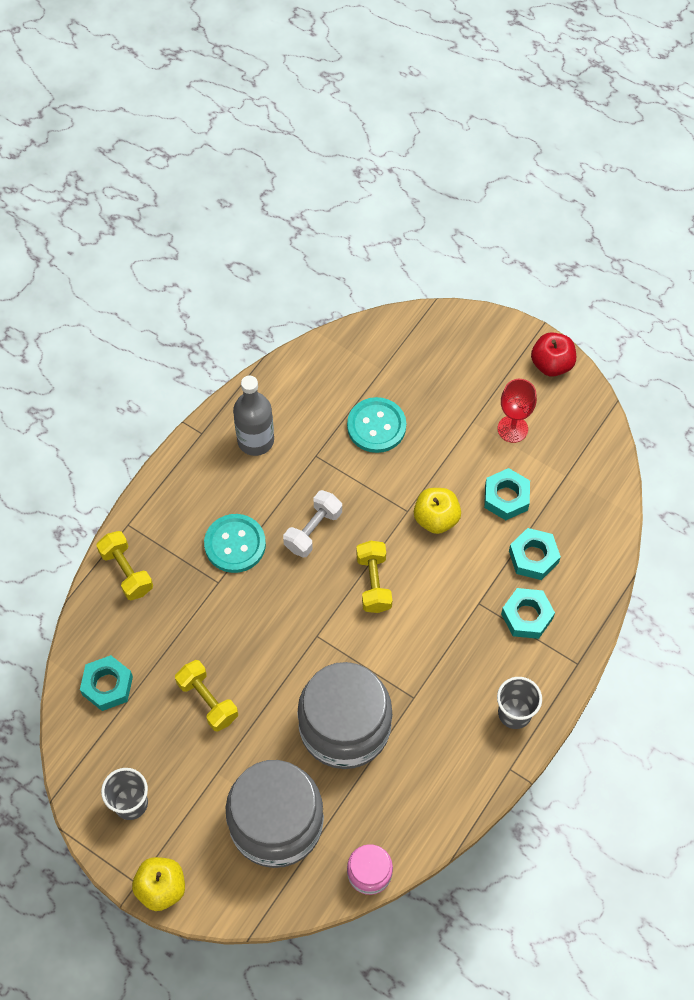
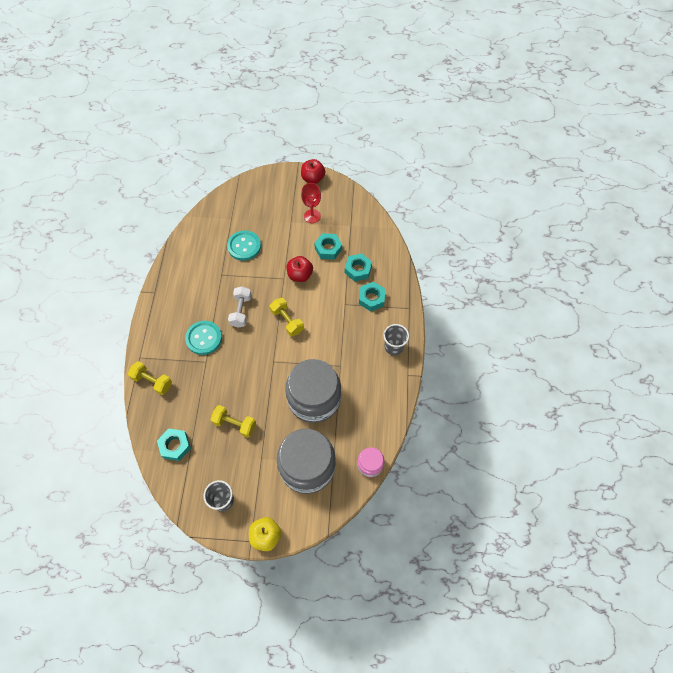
camera: 30 degrees left, 0 degrees up
(255, 440) = (185, 282): grey bottle -> none
(436, 518) = (300, 275): yellow apple -> red apple

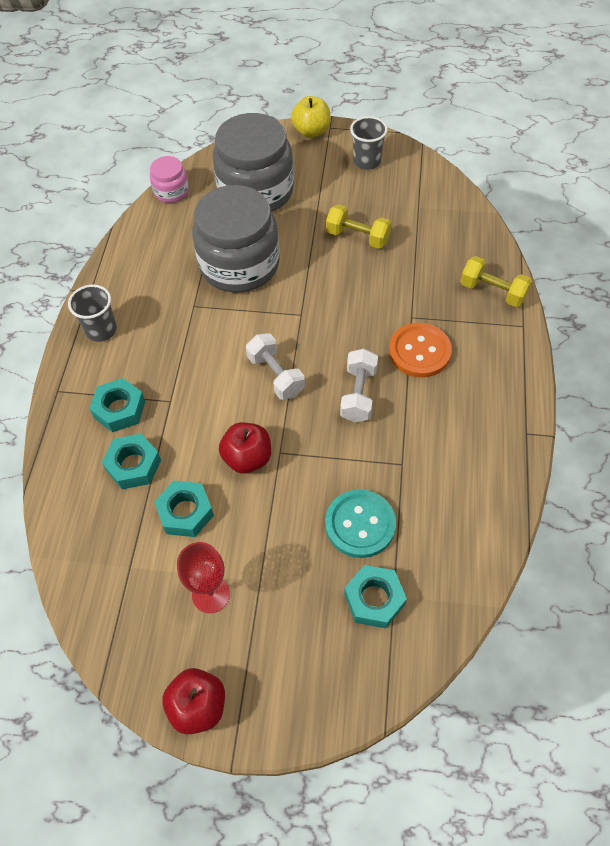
camera: 175 degrees left, 5 degrees down
(175, 446) = (440, 215): turquoise nut -> turquoise nut (374, 599)
(204, 338) = (419, 351): turquoise button -> orange button
(287, 321) = (276, 375): yellow dumbbell -> white dumbbell

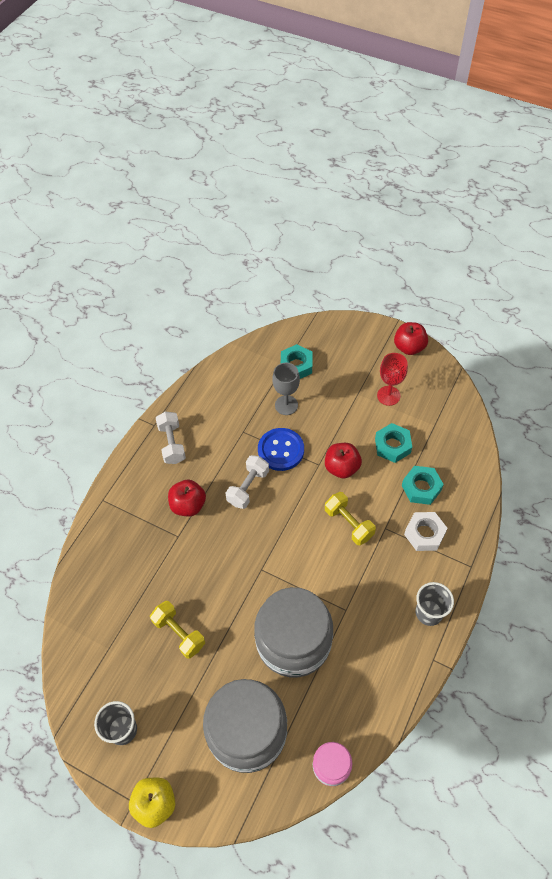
camera: 160 degrees left, 0 degrees up
(119, 409) = (424, 534): turquoise nut -> white nut
(276, 375) = (300, 522): white dumbbell -> white dumbbell (172, 443)
(338, 455) = (281, 450): none -> blue button
(360, 524) = (286, 405): turquoise button -> grey goblet
(419, 351) = (188, 505): orange button -> red apple
(492, 291) = (104, 536): yellow dumbbell -> yellow dumbbell (348, 523)

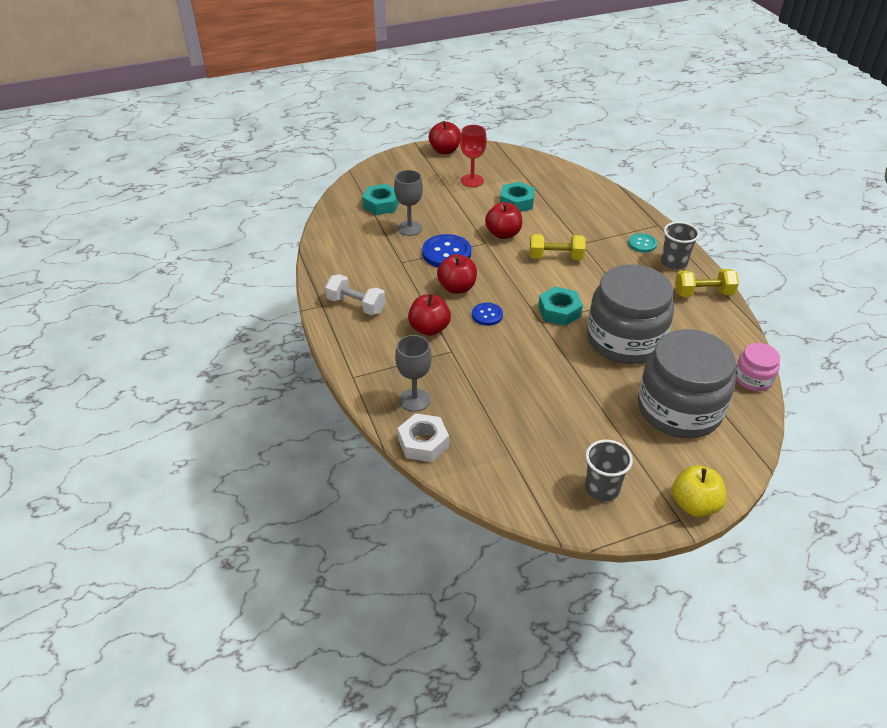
camera: 50 degrees left, 15 degrees down
(111, 552) = (414, 400): none -> grey goblet
(179, 633) = (546, 400): yellow dumbbell -> yellow dumbbell (703, 293)
(236, 529) = (487, 315): none -> blue button
(248, 487) = (457, 287): white dumbbell -> red apple
(421, 488) = (568, 210): turquoise nut -> turquoise nut (559, 311)
(424, 534) = (608, 229): white nut -> white nut (423, 443)
(430, 572) = (642, 244): none -> turquoise button

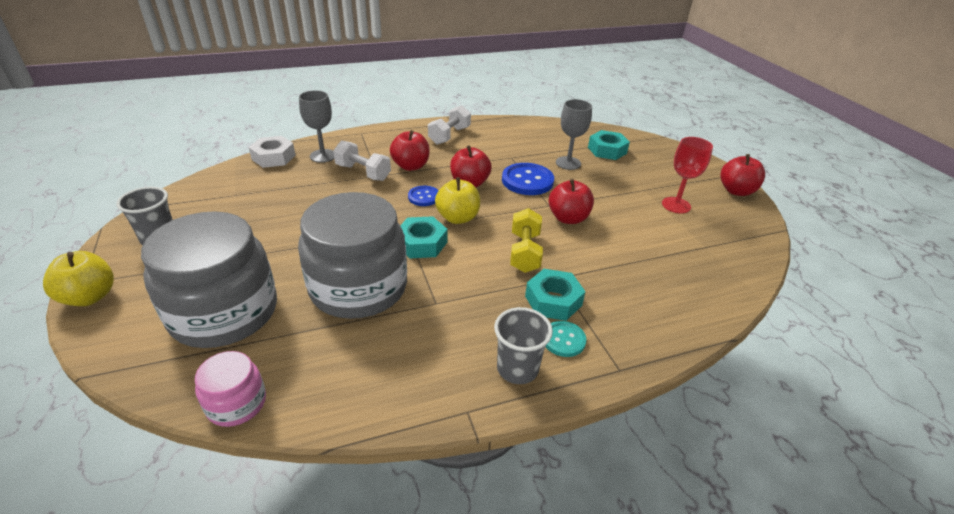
camera: 90 degrees right, 5 degrees down
(448, 362) = (363, 172): none -> white dumbbell
(516, 202) = (639, 234): turquoise nut -> turquoise nut (553, 300)
(517, 293) = (458, 218): none -> yellow apple
(703, 293) = (438, 389): yellow dumbbell -> none

